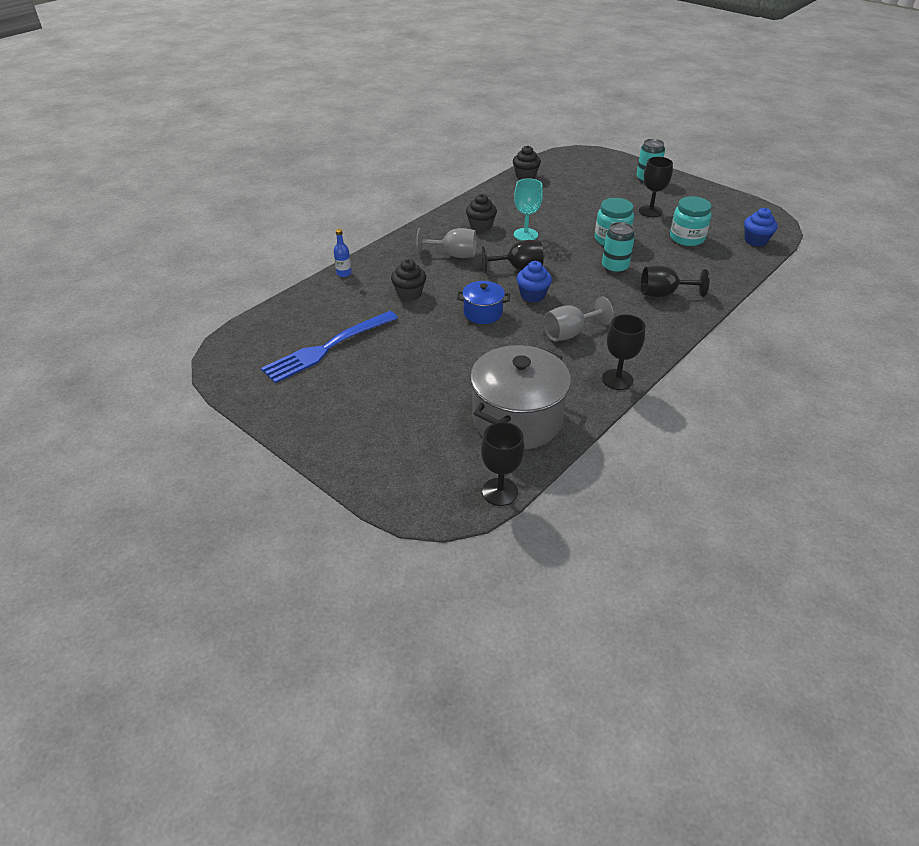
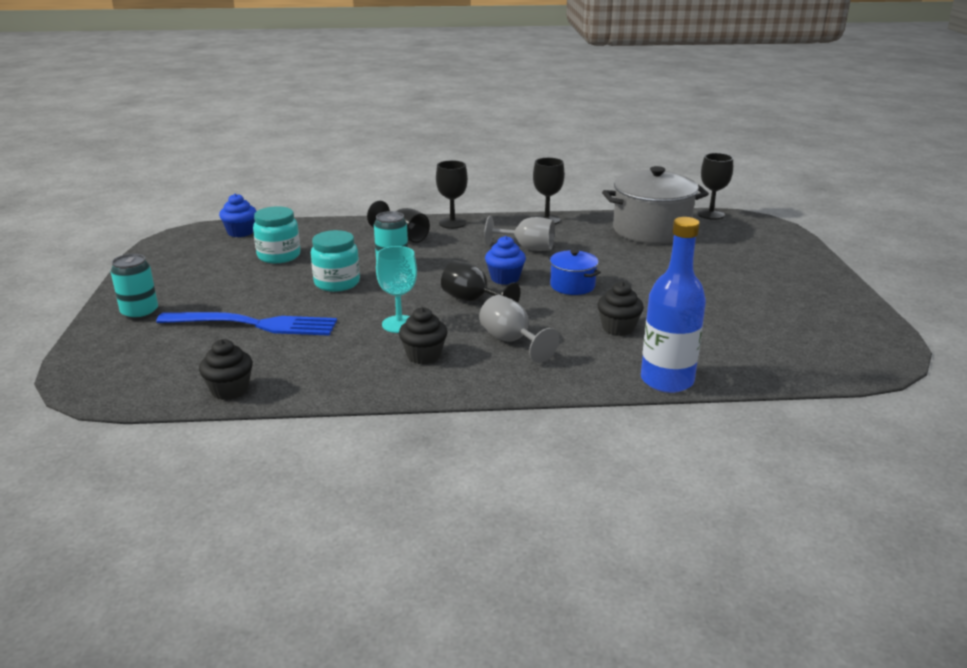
camera: 135 degrees left, 15 degrees down
(327, 348) = (760, 321): blue fork -> blue fork (255, 324)
(344, 273) = (667, 380): blue bottle -> blue bottle, size x2.35
(650, 211) = (237, 286): black goblet -> black goblet (452, 223)

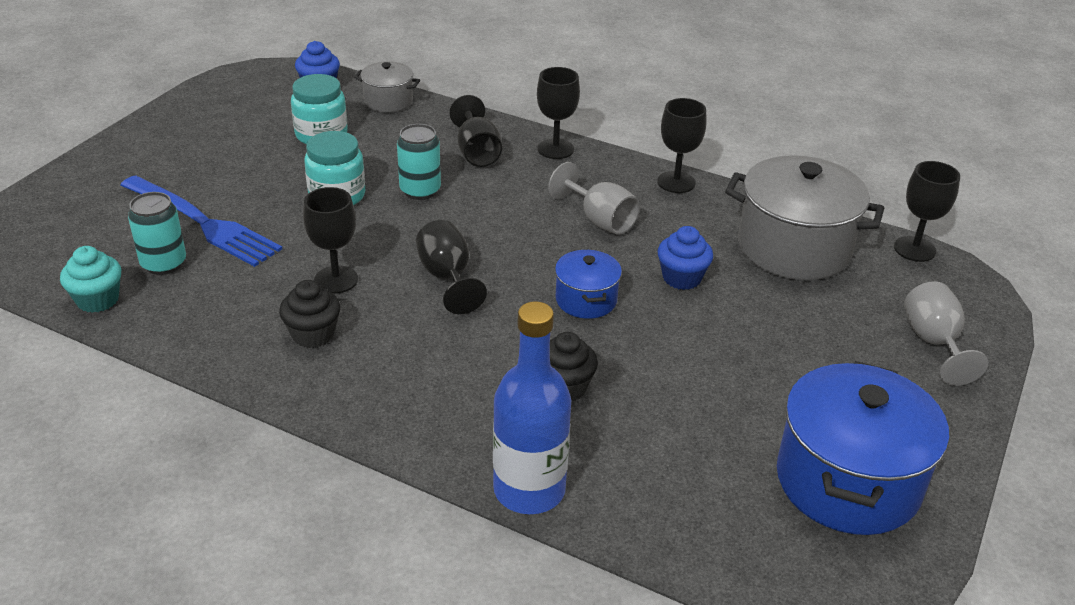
camera: 30 degrees right, 10 degrees up
(140, 313) = (122, 167): turquoise can -> turquoise can (164, 264)
(230, 390) = (98, 300): black cupcake -> turquoise cupcake
(304, 227) = (388, 101): none -> grey pot
(399, 324) = (336, 280): turquoise goblet -> black goblet
(505, 278) = (520, 258): blue cupcake -> blue cupcake (681, 278)
(511, 341) = (423, 353): grey goblet -> grey goblet (933, 342)
(816, 316) = (847, 481): none -> blue pot

